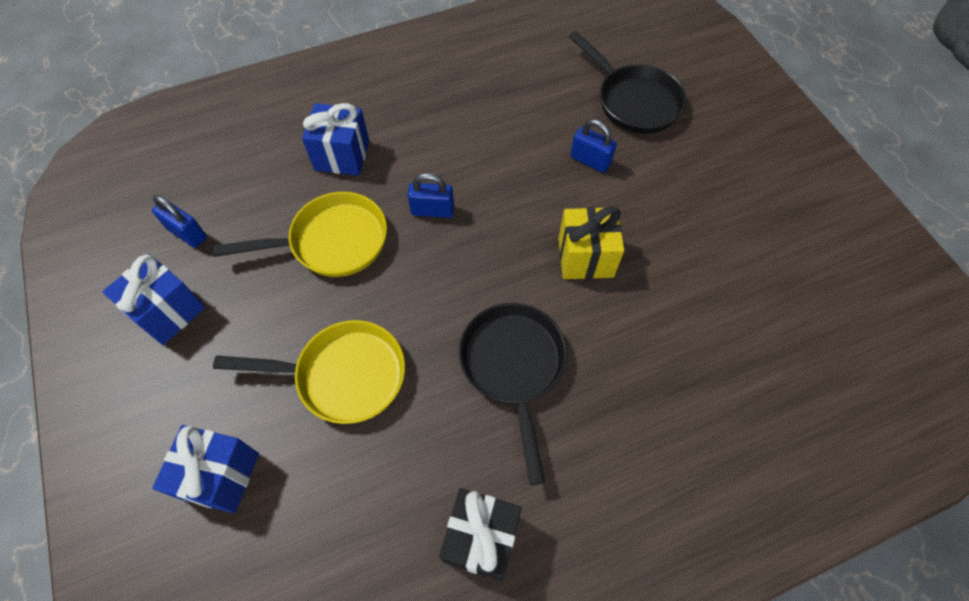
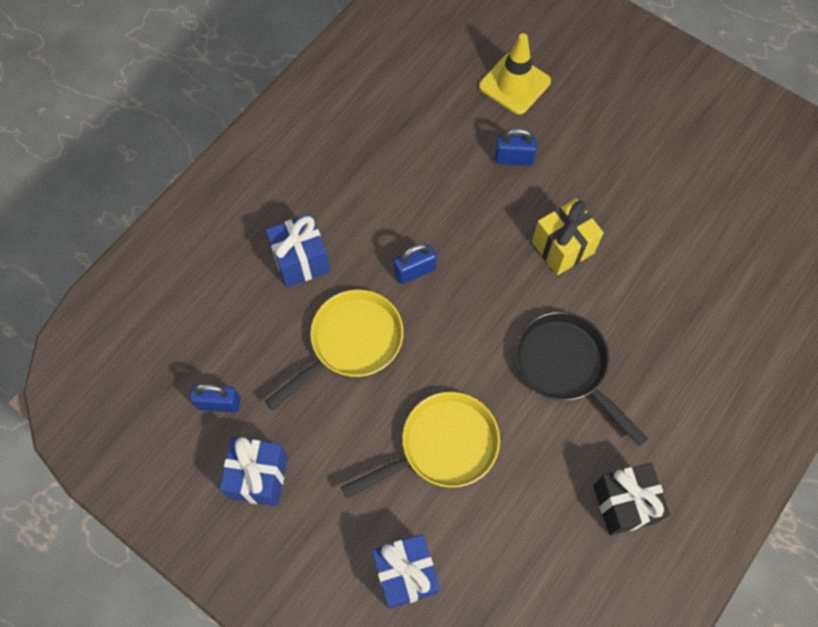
camera: 30 degrees left, 5 degrees up
(633, 101) = (514, 84): black pan -> yellow traffic cone

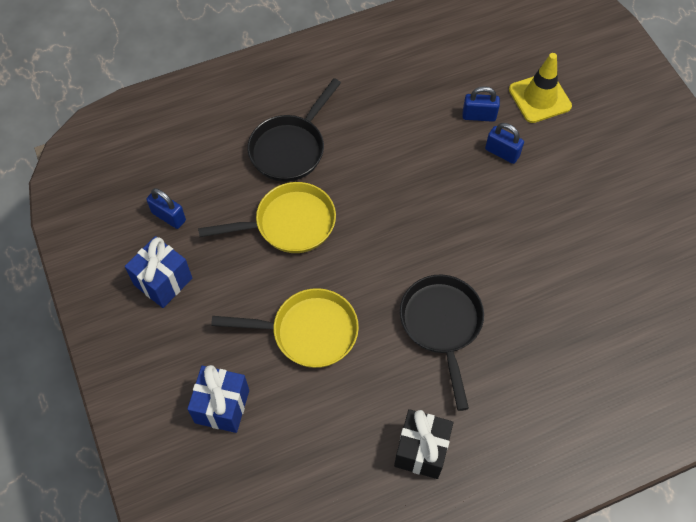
camera: 30 degrees right, 5 degrees down
(301, 261) = (290, 148): blue gift -> black pan
(415, 271) = (370, 197): blue padlock -> blue padlock (479, 116)
(562, 247) = (498, 237): yellow gift -> none

